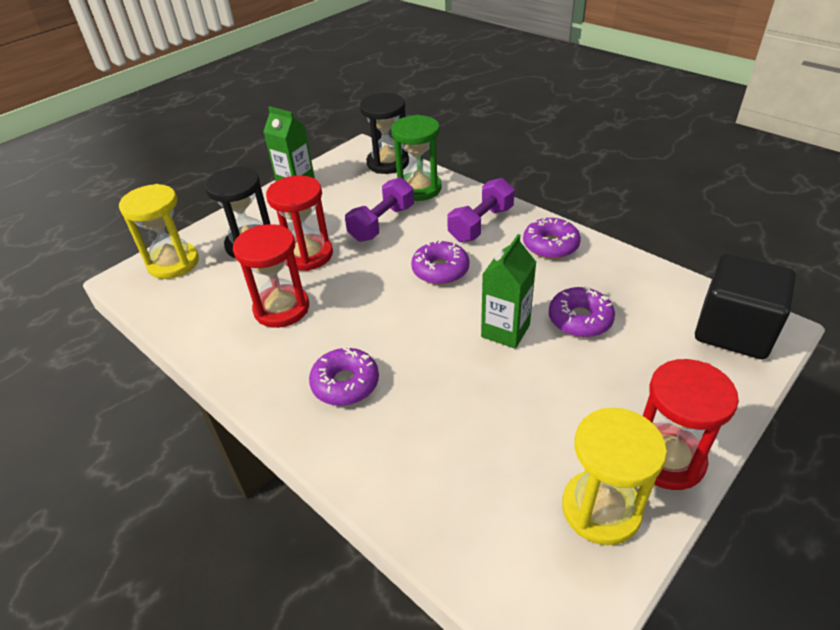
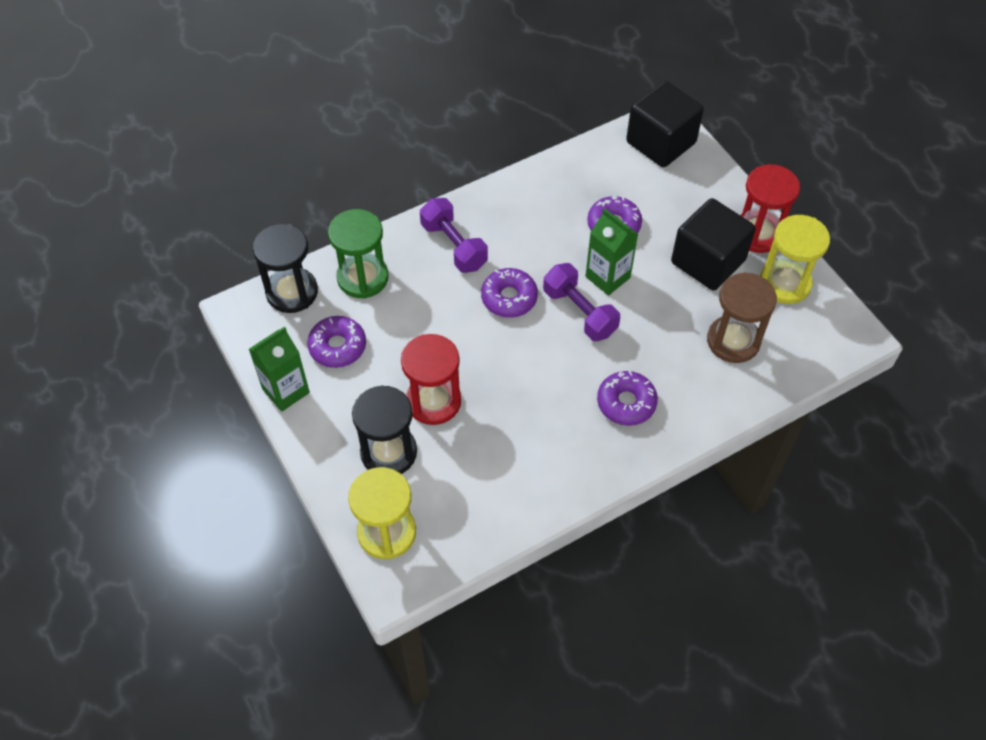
camera: 75 degrees left, 15 degrees up
(281, 308) = (510, 436): red hourglass -> none
(382, 223) = (410, 325): purple dumbbell -> purple dumbbell (579, 312)
(472, 467) = (733, 341): none -> brown hourglass
(550, 245) = (511, 207): purple donut -> purple donut (337, 346)
(583, 414) = (708, 262): none -> black cube

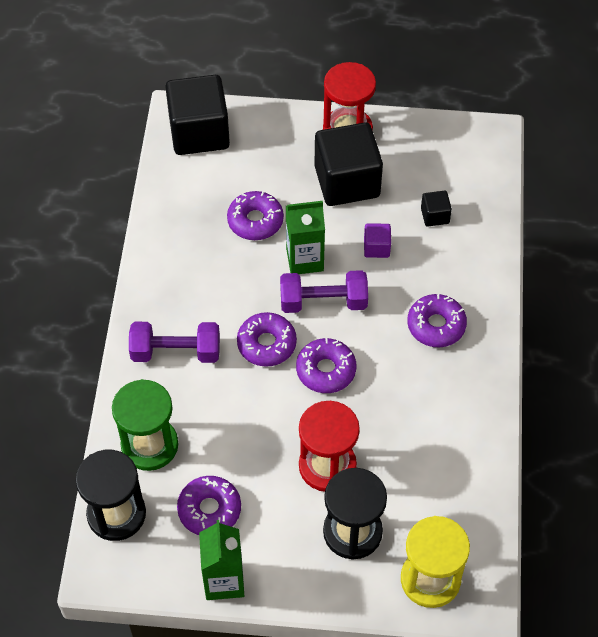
camera: 55 degrees left, 0 degrees up
(518, 350) = (326, 370): none -> purple donut
(663, 318) = (376, 247): none -> purple cube
(733, 341) = (435, 216): brown hourglass -> black cube
(785, 283) = (409, 146): yellow hourglass -> none

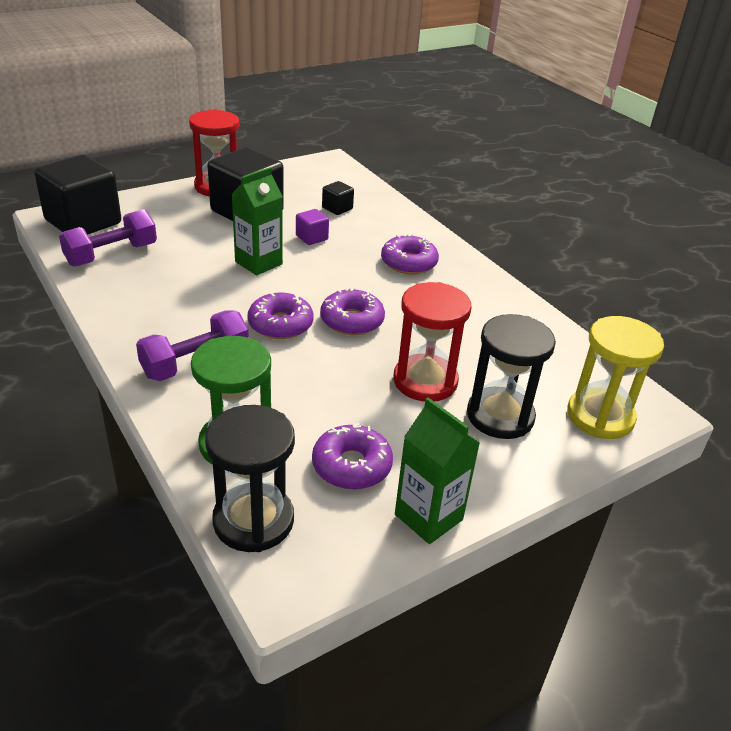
camera: 40 degrees left, 20 degrees down
(255, 221) = (189, 255): purple donut -> none
(323, 302) = (302, 281): purple dumbbell -> purple dumbbell (111, 254)

